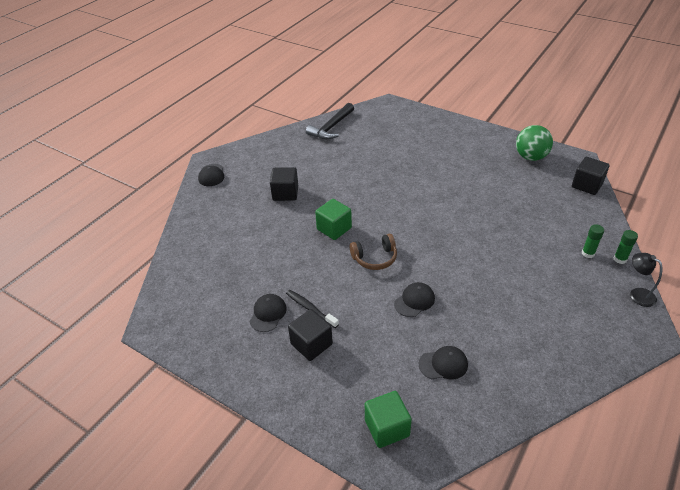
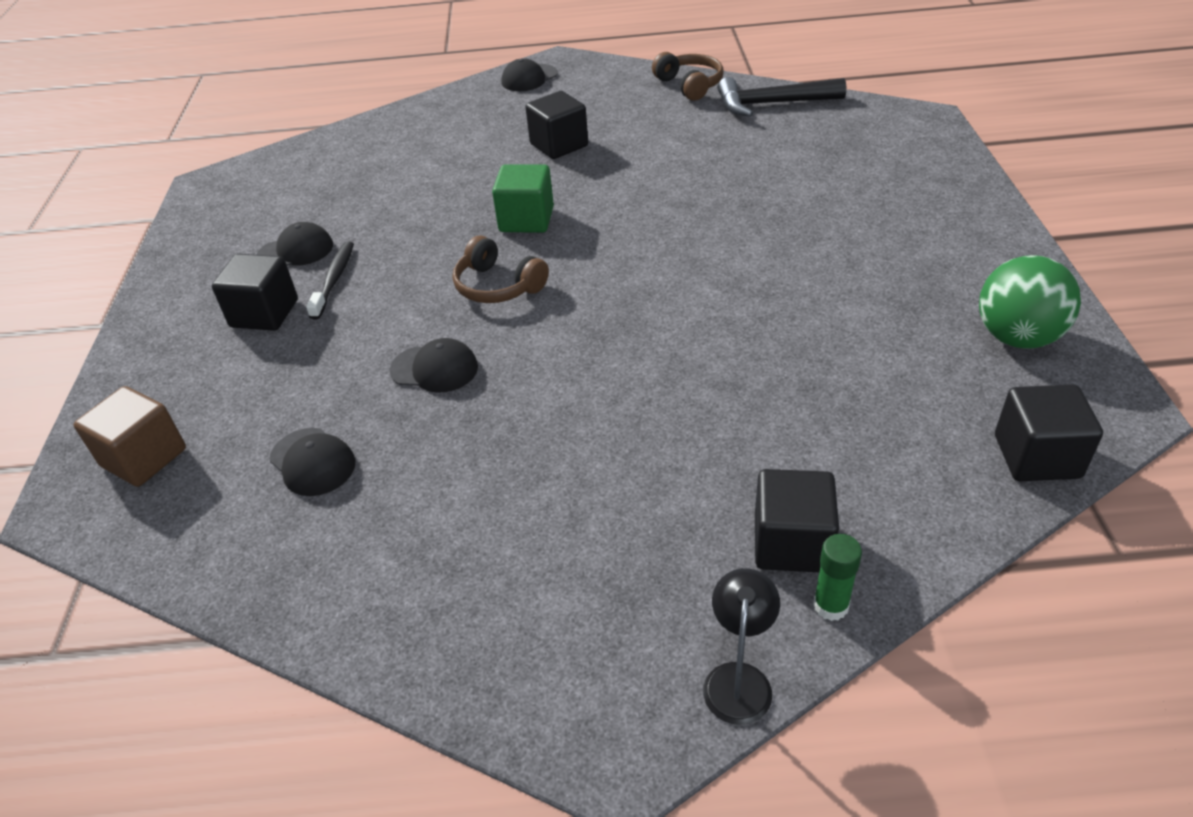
camera: 55 degrees right, 0 degrees up
(287, 138) = (690, 85): none -> brown headphones
(387, 428) = (144, 457): green cube -> brown cube
(588, 253) = (791, 543): green glue stick -> black cube

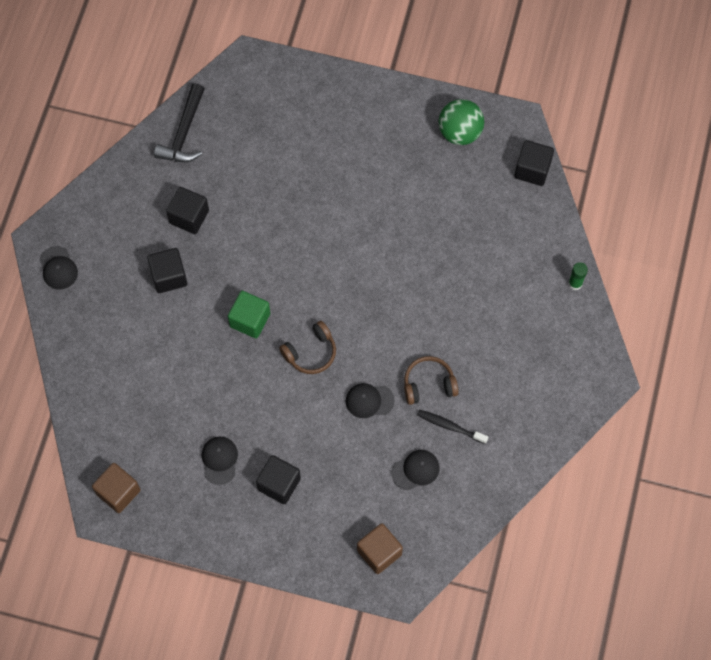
camera: 75 degrees left, 25 degrees up
(236, 188) = (118, 492): none -> brown cube
(334, 280) = (262, 441): black toothbrush -> black toothbrush (450, 426)
(434, 369) = (369, 400): black cap -> black cap turned 120 degrees counterclockwise
(690, 85) = (130, 170): brown headphones -> brown headphones (428, 384)
(739, 679) = (594, 329): black lamp -> none
(791, 543) = (541, 284): black cube -> black cube (189, 217)

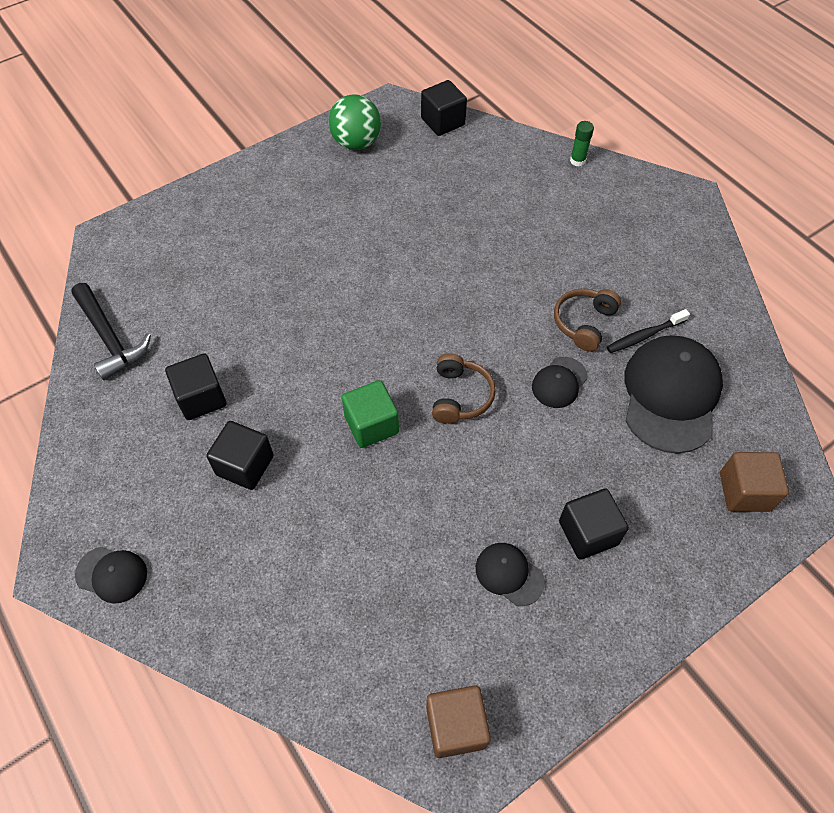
camera: 50 degrees left, 10 degrees down
(415, 470) = (670, 395): black cap -> black cap, size x2.05

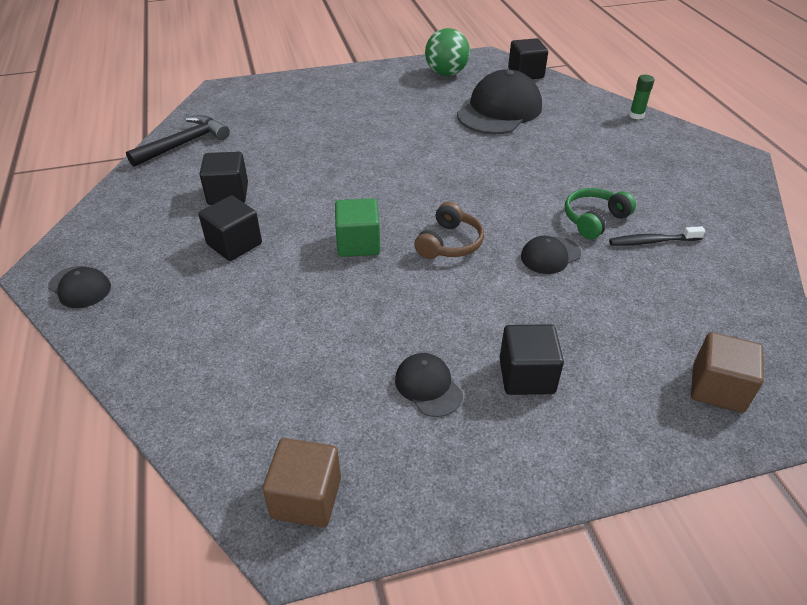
camera: 20 degrees right, 15 degrees down
(110, 338) = (184, 144): black hammer -> black hammer turned 120 degrees counterclockwise
(583, 323) = (594, 219): brown headphones -> green headphones
(670, 395) = (662, 291): black cap -> black cap (499, 110)

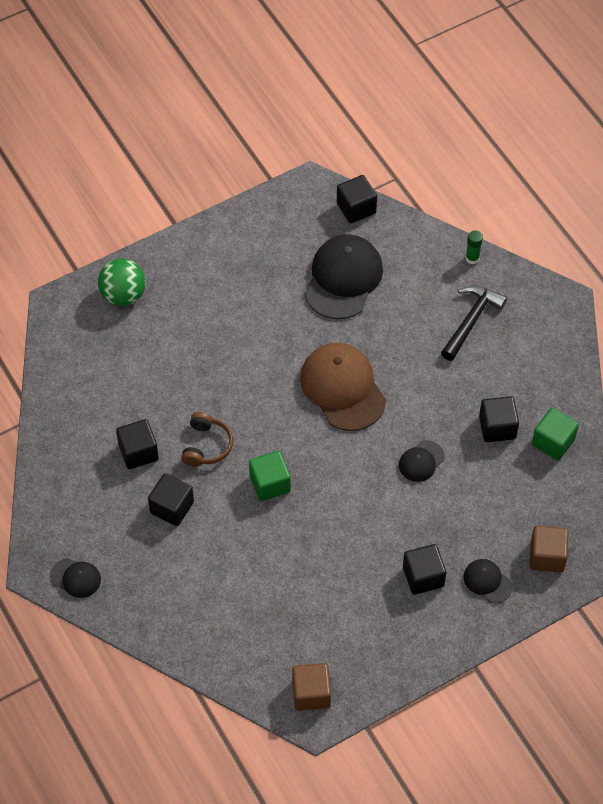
camera: 15 degrees left, 15 degrees up
(184, 144) = (64, 396): black hammer -> black hammer (471, 321)
(428, 386) = (361, 600): black cap -> black cap (487, 581)
(446, 73) = (275, 225): green ball -> green ball (123, 295)
(450, 243) = (341, 466): brown headphones -> brown headphones (207, 446)
(473, 182) = (342, 388): none -> brown cap
(594, 219) = (450, 413): green headphones -> none
(652, 241) = (497, 427): black toothbrush -> black cube
(726, 266) = (553, 442): none -> green cube

